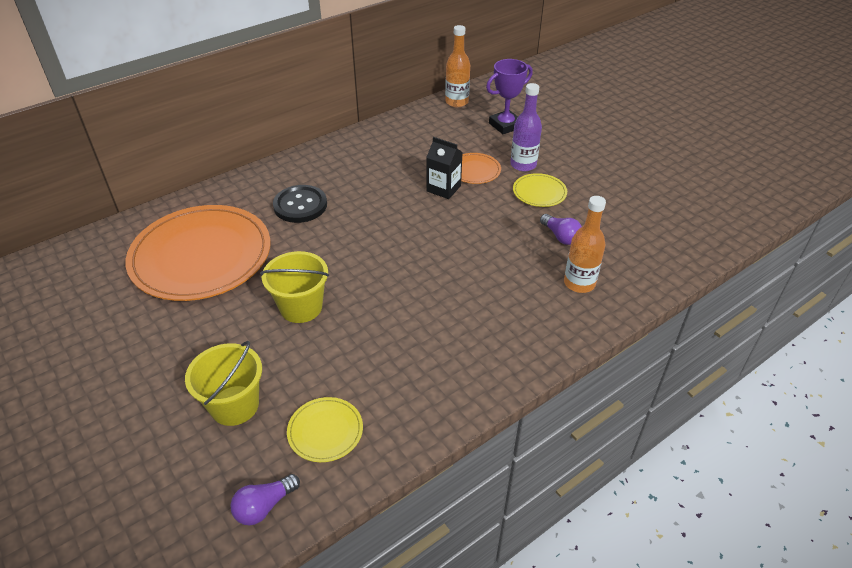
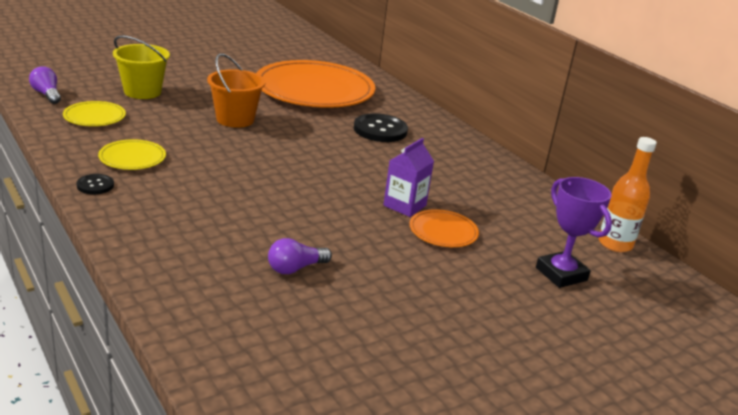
camera: 90 degrees right, 15 degrees down
(301, 307) = (235, 119): yellow bucket -> orange bucket
(443, 188) = (404, 205): black carton -> purple carton
(490, 381) = (95, 185): none -> black button
(523, 165) = (458, 270): purple bottle -> none
(539, 192) = (392, 271): yellow plate -> yellow plate (132, 158)
(579, 283) = (204, 263): orange bottle -> none

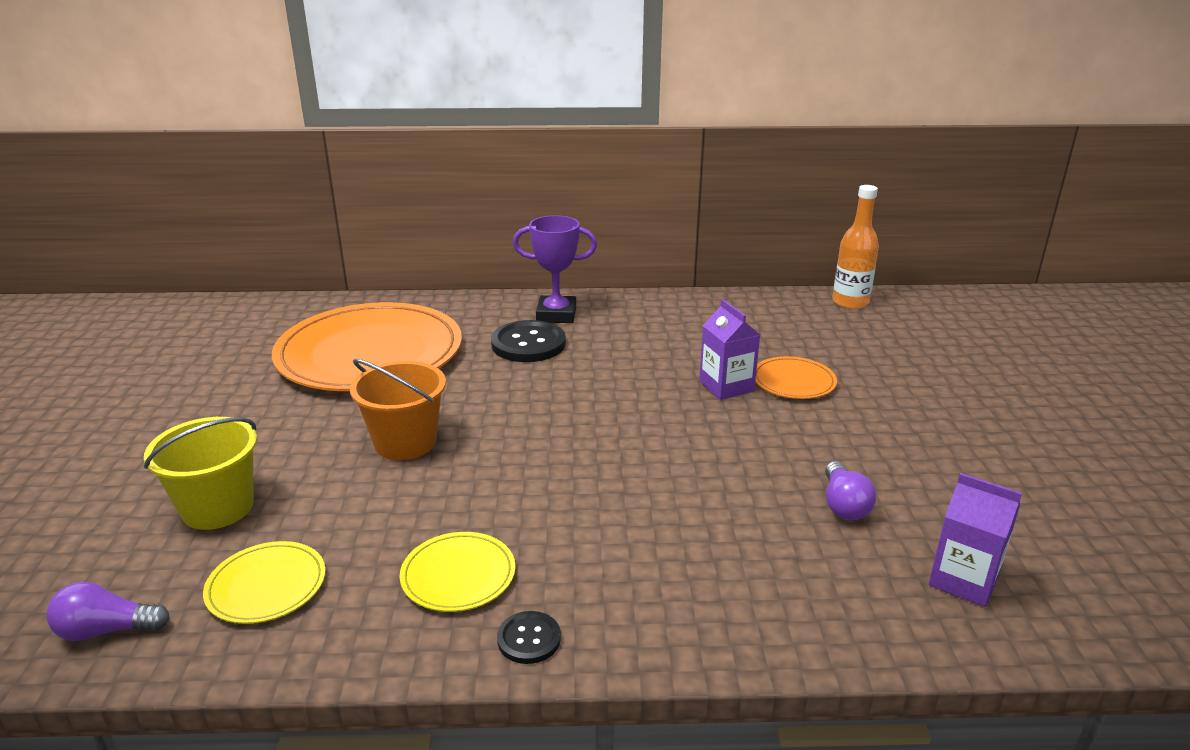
camera: 55 degrees left, 0 degrees up
(244, 325) = (963, 580): none -> purple carton
(561, 274) = (896, 346): purple trophy -> purple trophy (556, 315)

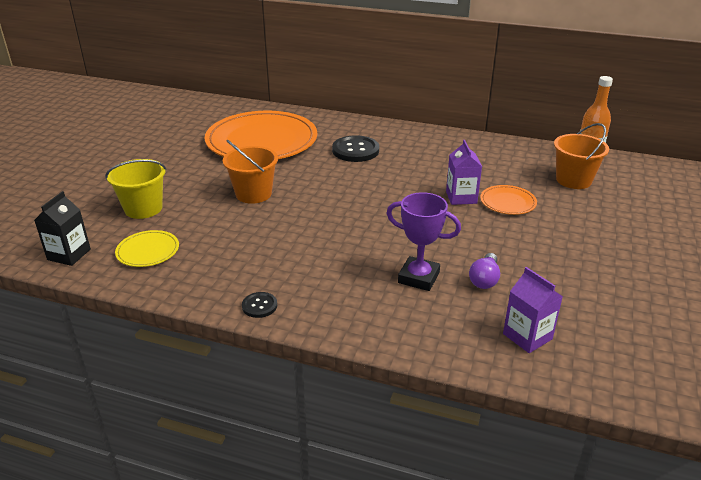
camera: 20 degrees right, 5 degrees up
(107, 630) = (69, 254): purple light bulb -> black carton
(458, 575) = (242, 267): yellow plate -> none
(556, 315) = (383, 135): purple trophy -> purple trophy (418, 277)
(854, 334) = (573, 180): none -> orange bucket

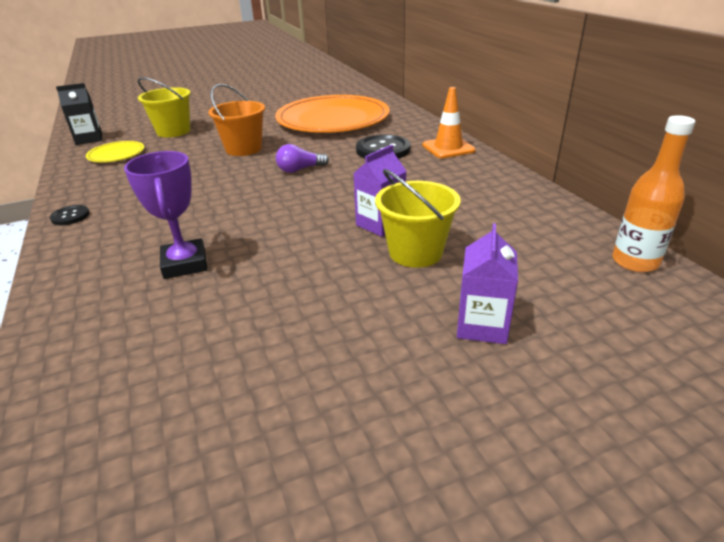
camera: 50 degrees right, 0 degrees up
(391, 132) = (448, 148): none -> orange traffic cone
(484, 279) = (221, 302): purple light bulb -> purple light bulb (300, 169)
(508, 202) = (415, 252): orange plate -> yellow bucket
(527, 336) = (119, 380): purple carton -> purple carton (482, 325)
(573, 180) = (553, 273): orange bucket -> none

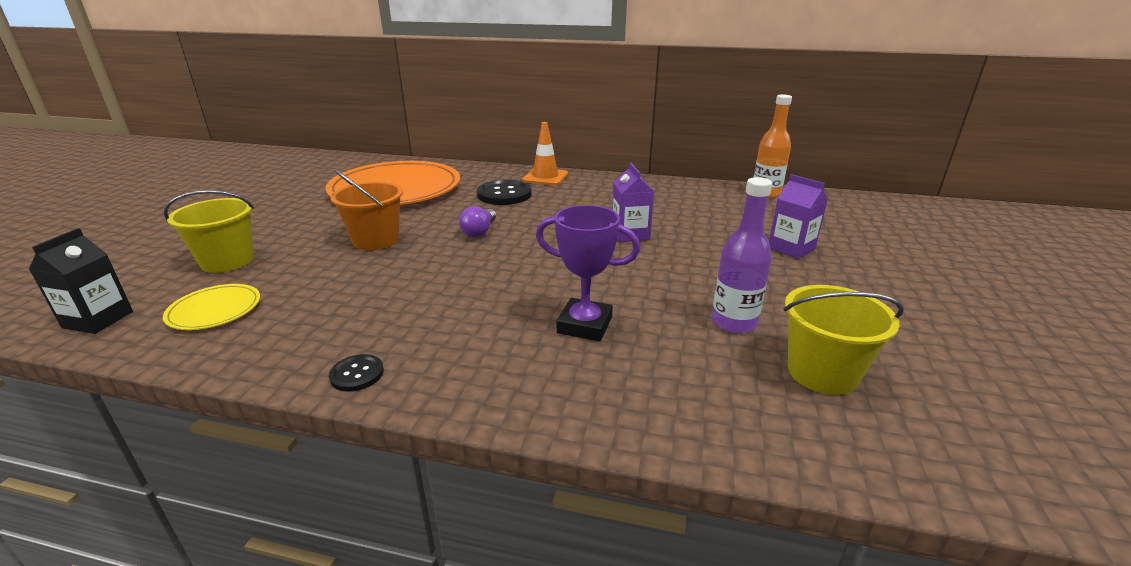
camera: 55 degrees left, 5 degrees down
(250, 335) = (734, 322): none -> purple bottle
(415, 252) = (686, 237): yellow bucket -> yellow bucket (822, 373)

